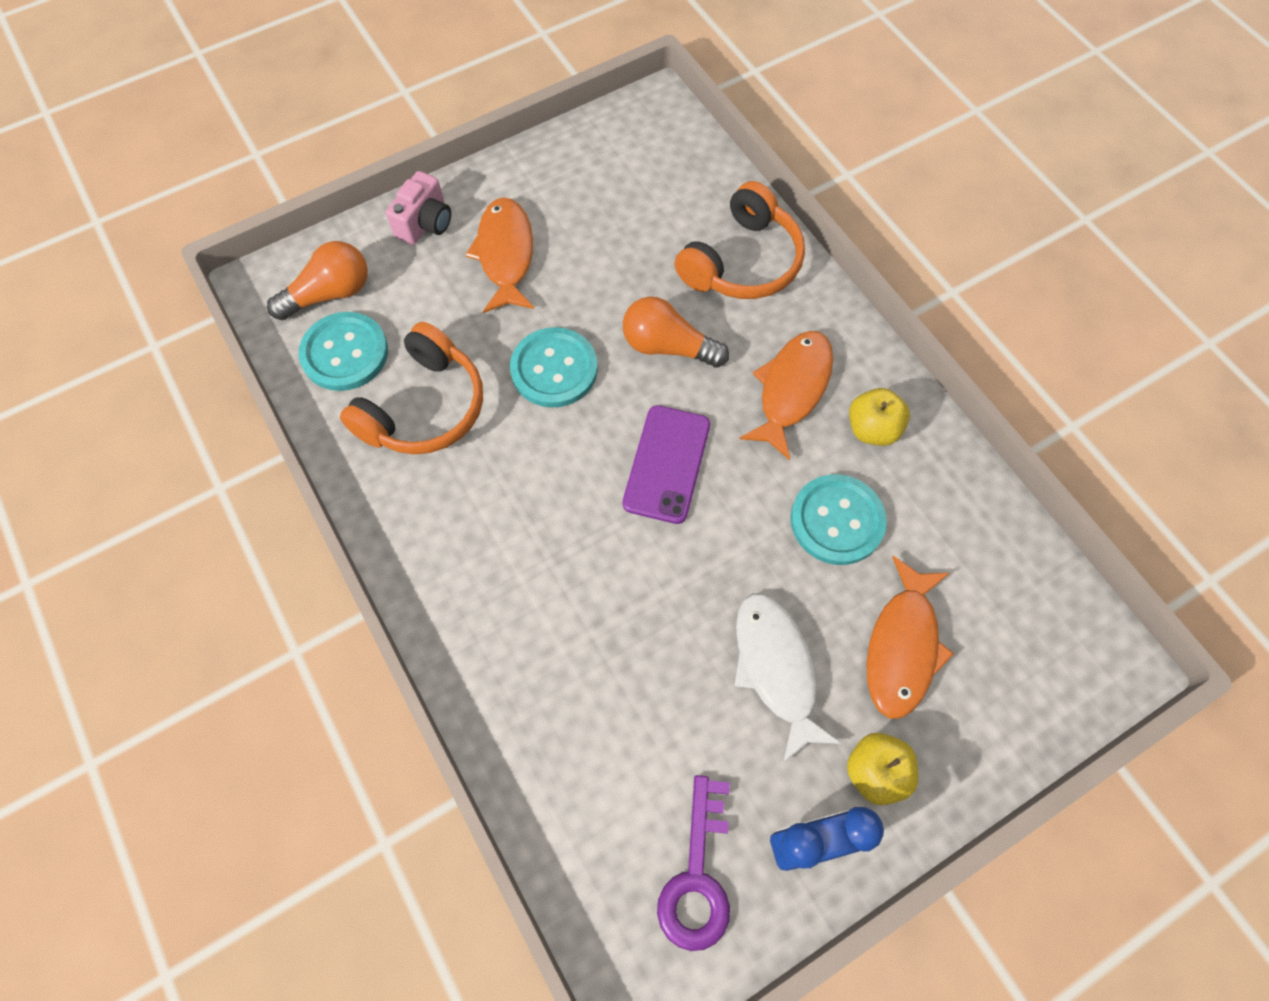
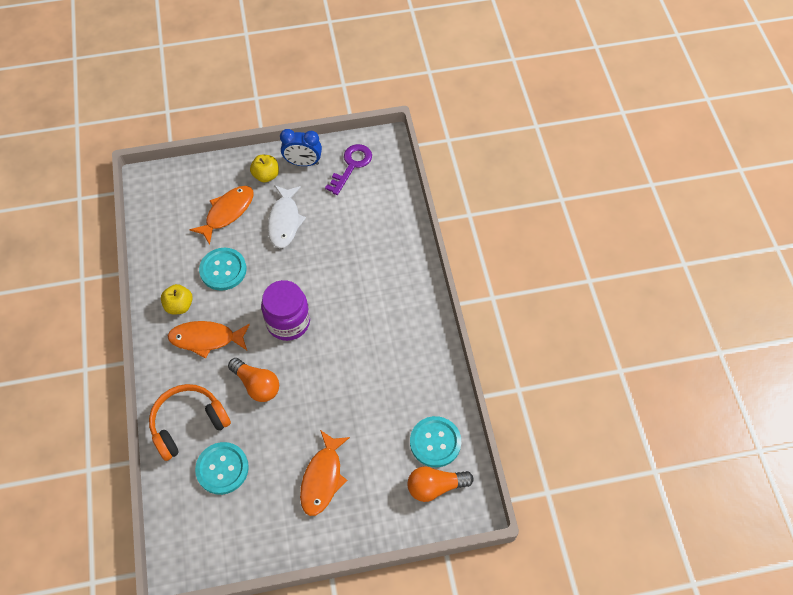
camera: 160 degrees left, 5 degrees down
(424, 407) = (400, 394): orange headphones -> none
(425, 223) = (364, 520): pink camera -> none
(554, 369) = (323, 392): turquoise button -> turquoise button (222, 469)
(667, 464) = (288, 322): purple phone -> purple jar
(791, 389) = (206, 339): orange fish -> orange fish turned 45 degrees clockwise

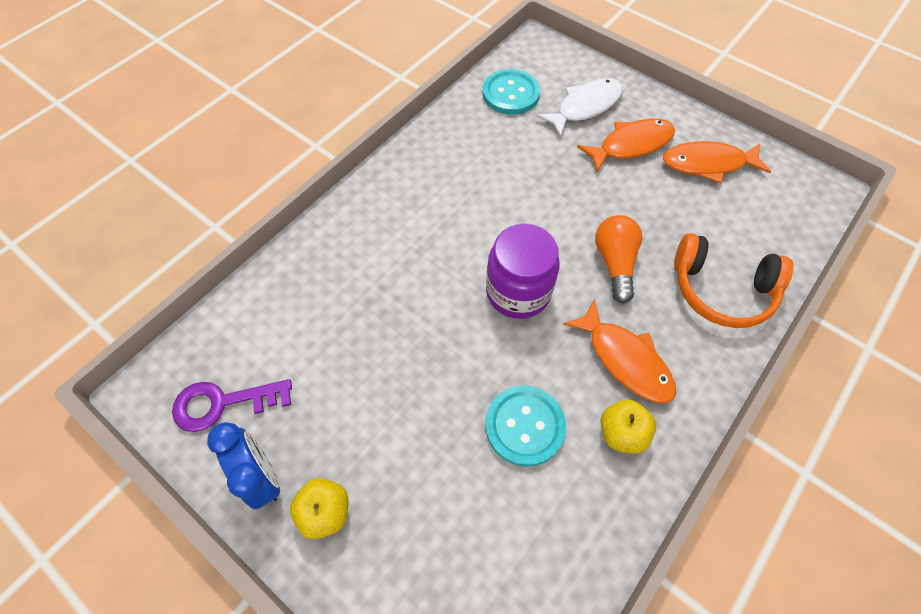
camera: 130 degrees left, 0 degrees up
(222, 469) = (718, 224): turquoise button -> none
(227, 212) = (435, 508): orange fish -> orange fish (708, 164)
(284, 221) = (385, 414): white fish -> white fish (585, 107)
(435, 486) = (547, 72): orange light bulb -> none

